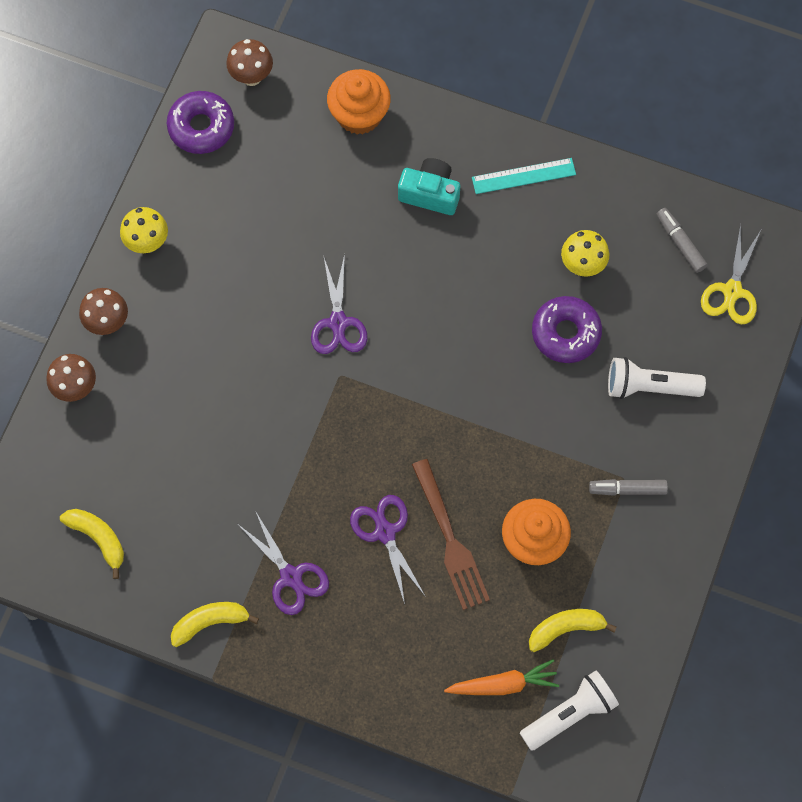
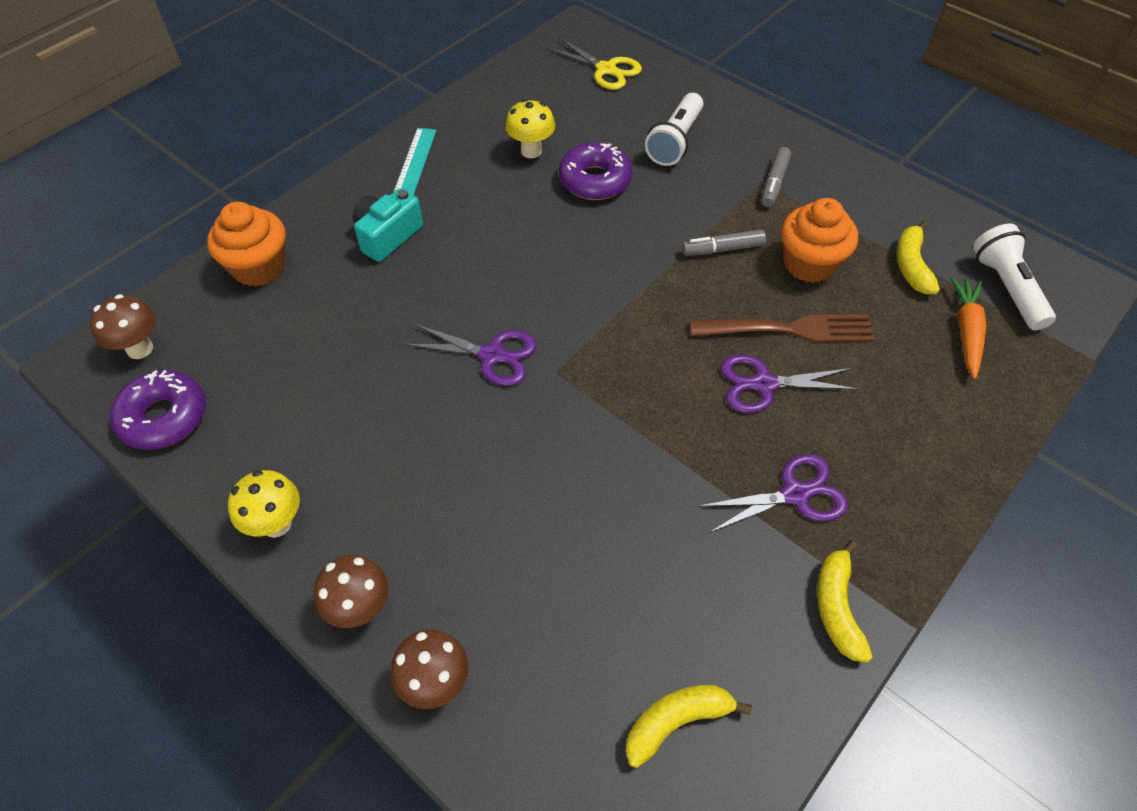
camera: 70 degrees left, 15 degrees down
(680, 243) = (543, 86): grey marker -> grey marker (722, 249)

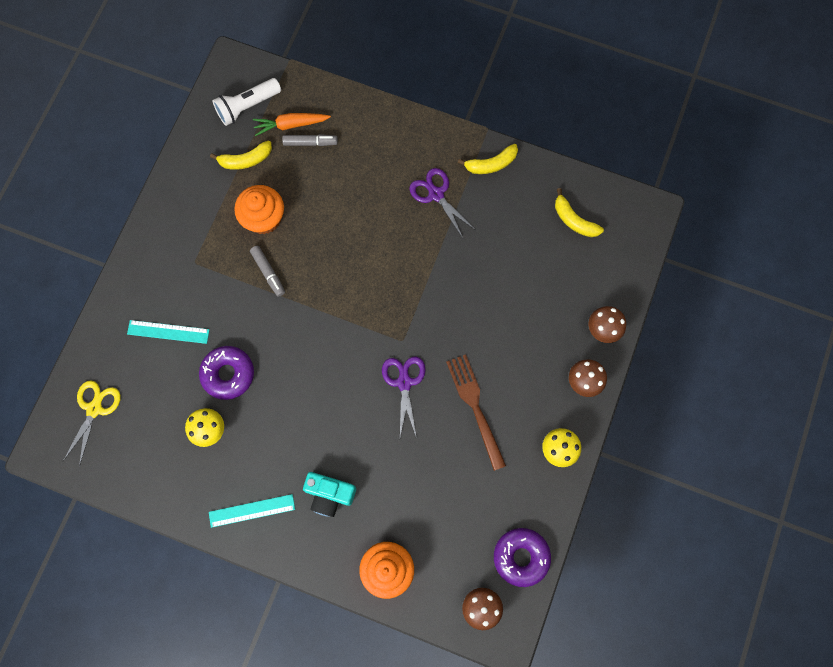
camera: 110 degrees left, 20 degrees up
(675, 141) = (168, 331): white flashlight -> turquoise ruler
(763, 384) = (369, 224): purple scissors -> none
(774, 183) = (193, 255): grey marker -> grey marker (310, 143)
(789, 329) = (323, 219): brown fork -> brown fork (475, 407)

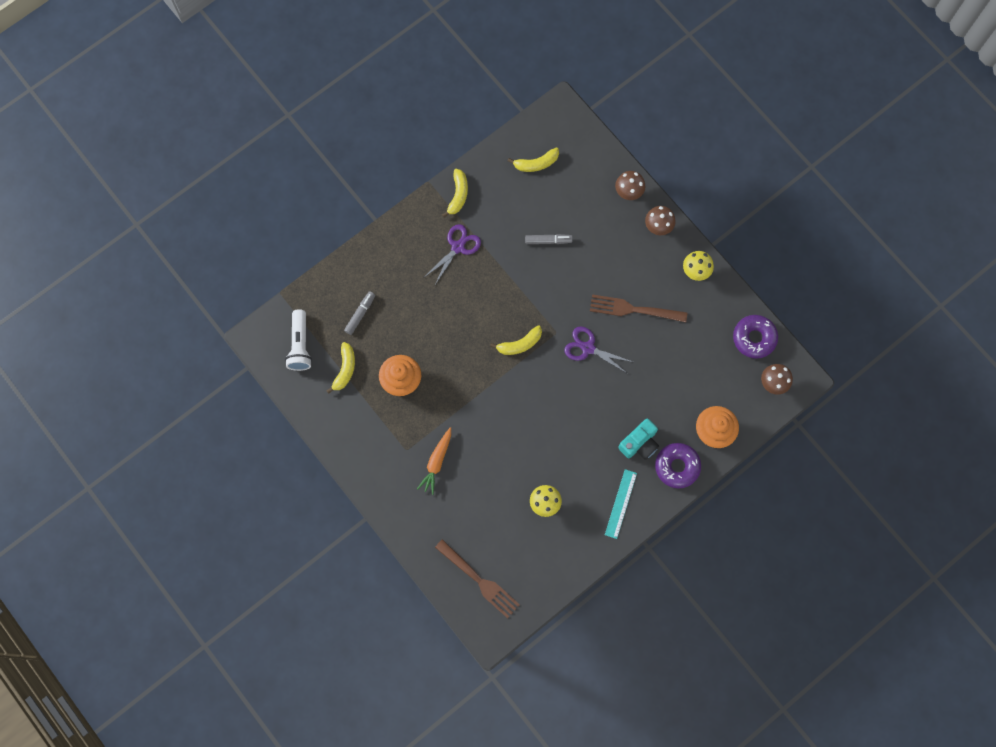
camera: 60 degrees left, 0 degrees up
(94, 408) = (479, 580): yellow scissors -> brown fork
(168, 331) = (450, 496): turquoise ruler -> none
(228, 374) = (509, 469): purple donut -> purple donut (677, 466)
(268, 273) = (447, 400): grey marker -> grey marker (548, 241)
(291, 125) = (336, 321): orange carrot -> orange carrot (436, 462)
(368, 311) = (520, 344): none -> yellow banana
(436, 194) = (458, 247): purple scissors -> purple scissors turned 135 degrees clockwise

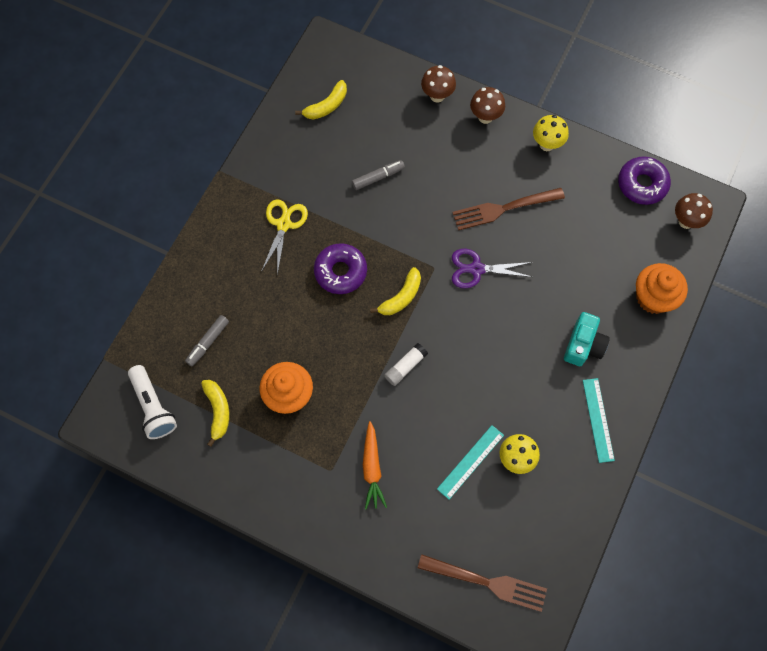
camera: 25 degrees left, 5 degrees down
(360, 314) = (208, 342): grey marker -> grey marker turned 150 degrees counterclockwise
(458, 195) = (258, 171): yellow banana -> none
(458, 247) = (284, 224): purple scissors -> yellow scissors
(497, 399) = (405, 366): none -> white glue stick
(510, 490) = (470, 462): none -> turquoise ruler
(677, 466) = (636, 351): purple donut -> purple donut (340, 272)

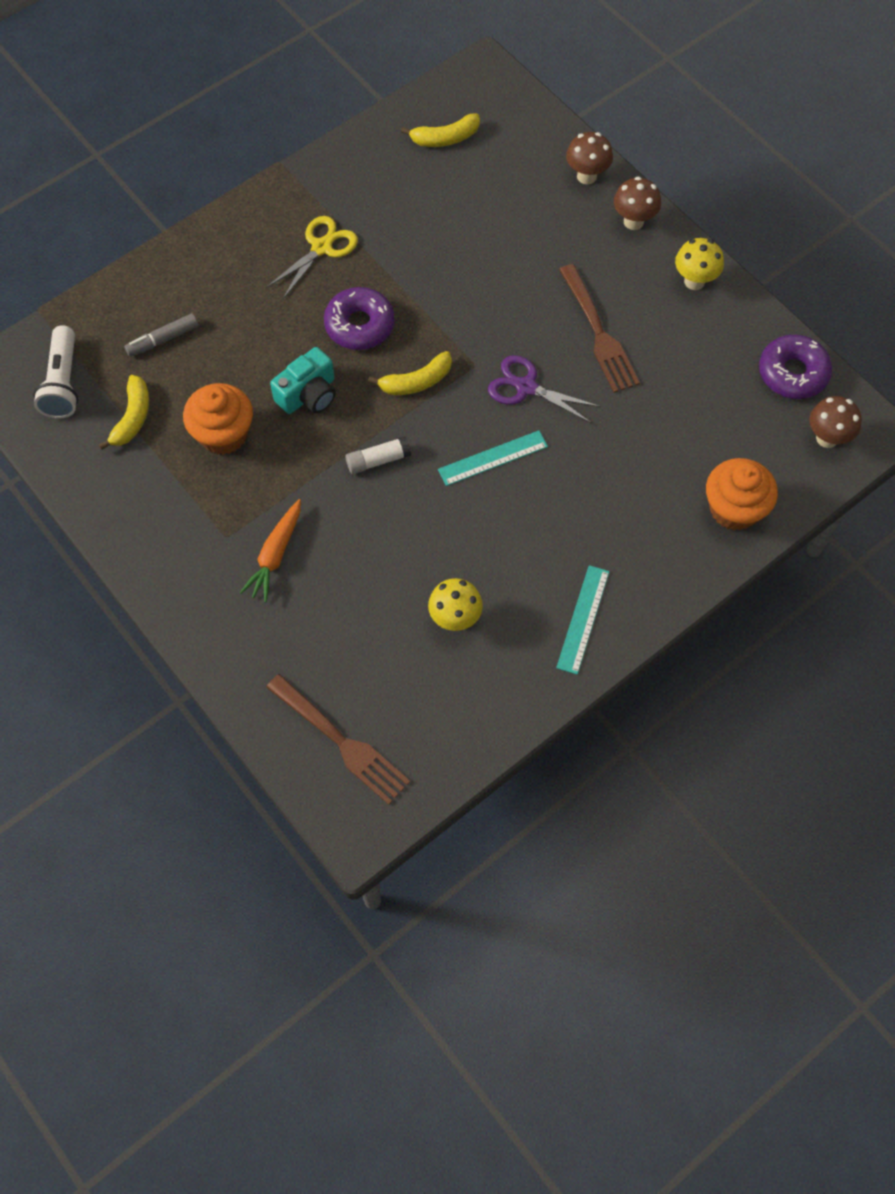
camera: 25 degrees right, 5 degrees down
(378, 177) = (463, 239): grey marker -> none
(470, 462) = (397, 599): turquoise ruler -> turquoise ruler (493, 458)
(504, 208) = (598, 333): brown fork -> brown fork turned 120 degrees counterclockwise
(583, 345) = (612, 526): turquoise camera -> turquoise camera (308, 394)

